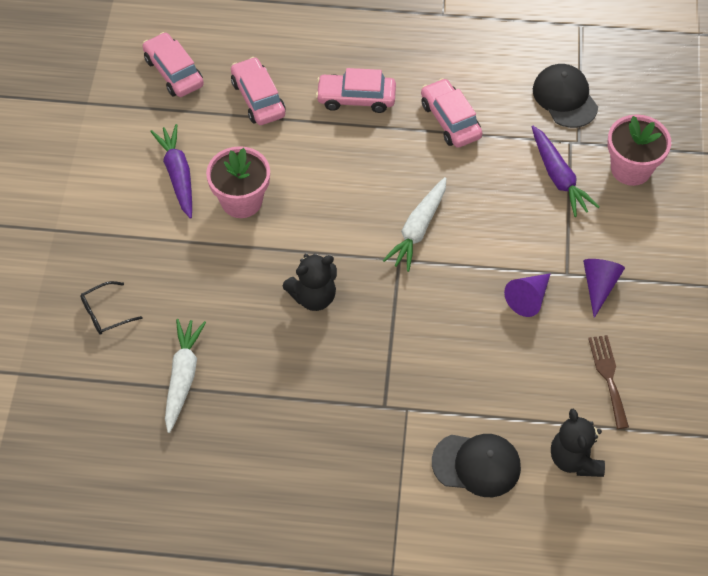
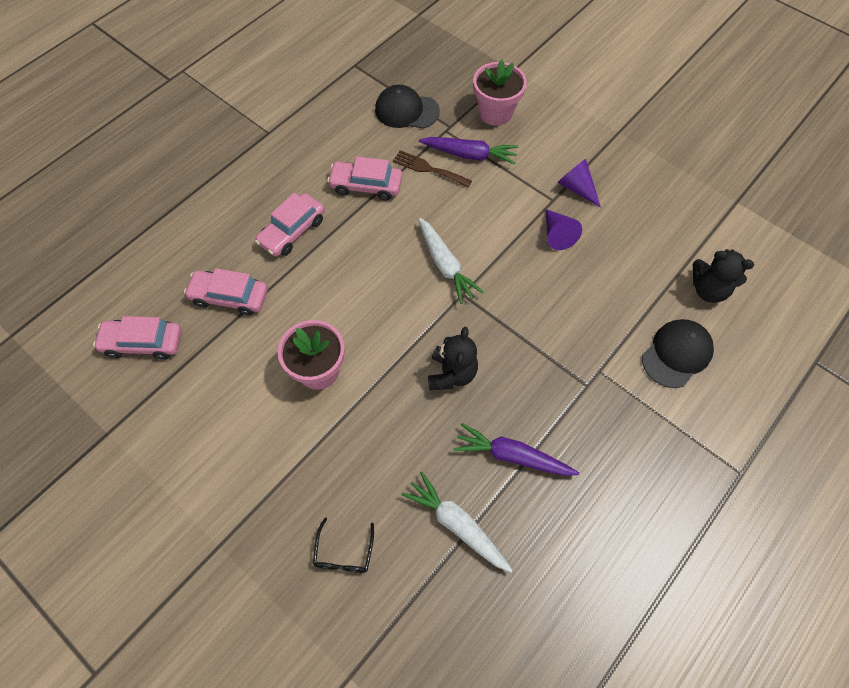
camera: 55 degrees left, 5 degrees up
(178, 175) = (250, 404): purple carrot -> purple carrot (512, 456)
(608, 377) = (654, 229): brown fork -> brown fork (428, 169)

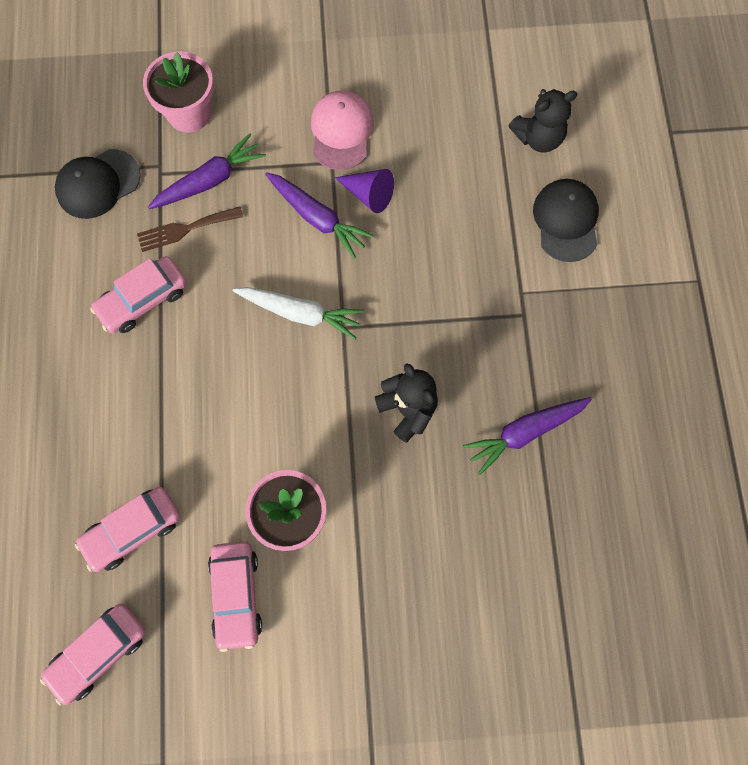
camera: 45 degrees left, 10 degrees up
(292, 231) = (121, 411): pink car -> pink car (236, 595)
(344, 553) = (476, 644): black glasses -> none
(457, 524) = (538, 531): white carrot -> none
(511, 222) = (317, 218): none -> purple carrot
(576, 188) = (341, 132): purple cone -> pink cap

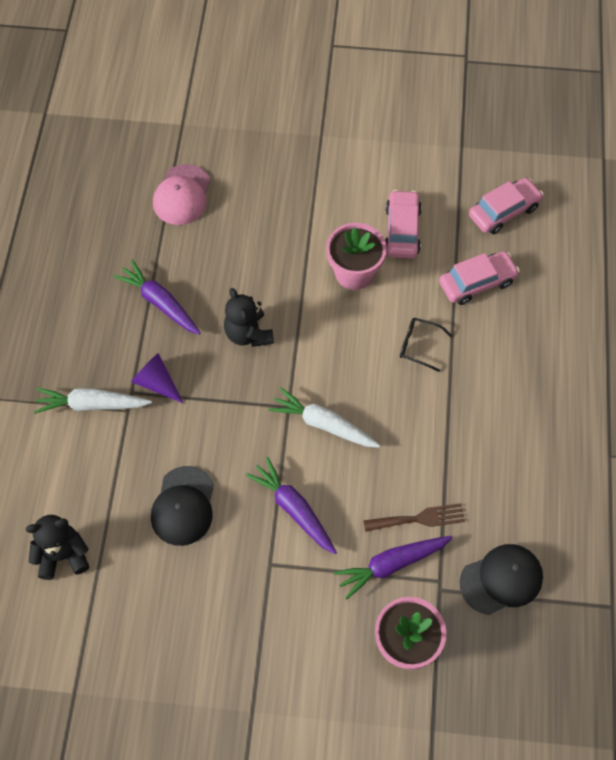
camera: 170 degrees left, 10 degrees down
(143, 300) = (461, 458): pink car -> none
(200, 428) = (419, 346): none -> black glasses
(341, 132) = (254, 595): pink cap -> pink cap (182, 195)
(369, 194) = (241, 524): purple cone -> purple cone (156, 383)
(525, 432) = (160, 303): purple carrot -> purple carrot turned 120 degrees counterclockwise
(563, 293) = (92, 404): none -> white carrot
(566, 221) = (66, 468): black cap -> black cap (183, 506)

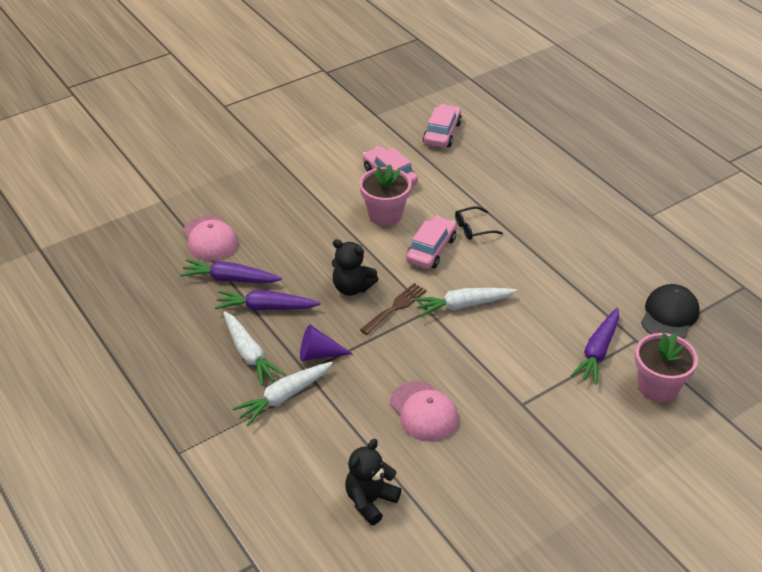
camera: 40 degrees left, 20 degrees down
(104, 341) = (249, 354): none -> white carrot
(183, 506) = (423, 411): black cap -> pink cap
(294, 509) = (500, 363): purple carrot -> purple carrot (230, 279)
(419, 519) = (584, 316): brown fork -> brown fork (395, 307)
(477, 282) = (469, 176): pink car -> pink car (431, 250)

